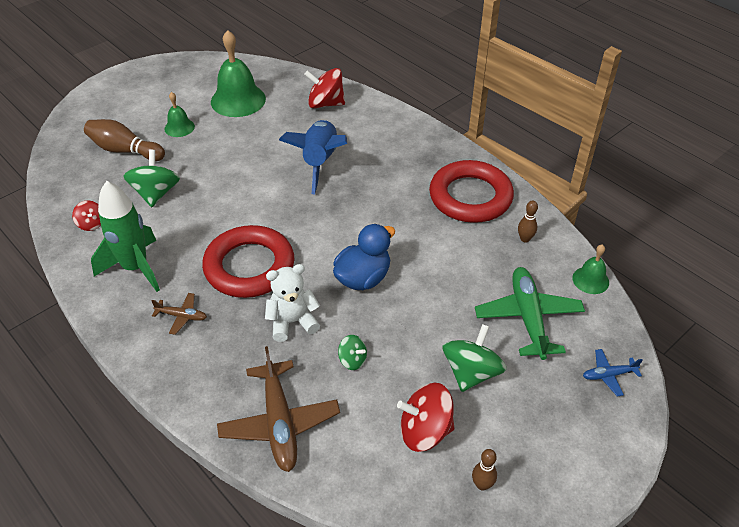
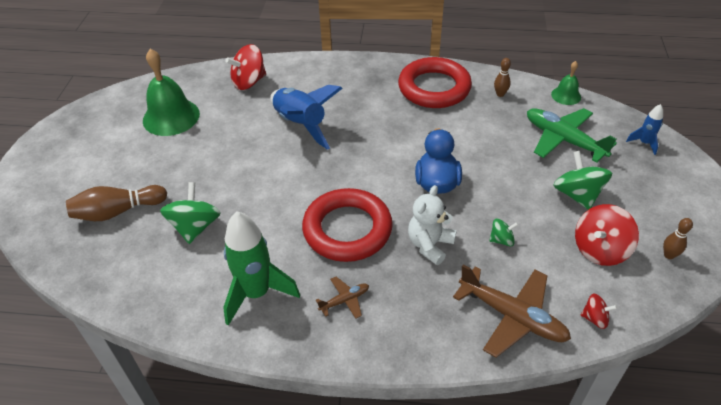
camera: 40 degrees left, 0 degrees up
(91, 224) = (167, 287): red spinning top -> red spinning top (595, 318)
(156, 193) = (195, 227): green spinning top -> green spinning top turned 45 degrees clockwise
(179, 127) = (145, 165): green bell -> none
(608, 375) = (644, 143): blue plane -> blue rocket

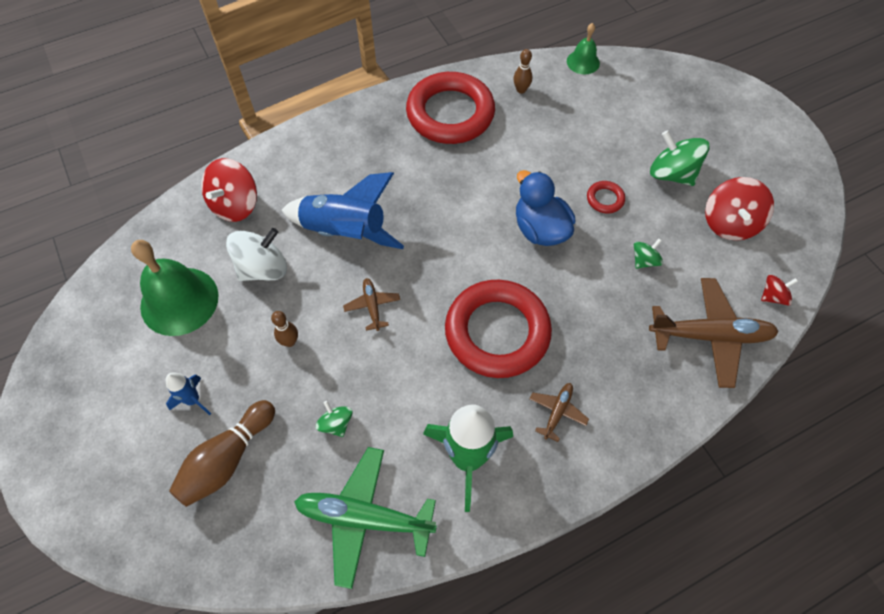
camera: 35 degrees left, 15 degrees up
(195, 227) = (336, 423): green spinning top -> green spinning top, size x0.54
(233, 122) = (263, 268): none -> white spinning top
(279, 173) = (372, 306): none -> brown plane
(430, 245) = (587, 303): white teddy bear -> none
(505, 187) = (605, 199): none -> red ring
(563, 140) = (617, 117): green plane -> green plane (364, 517)
(644, 143) = (687, 85): blue rocket -> blue rocket (193, 400)
(669, 255) = (784, 198): brown bowling pin -> brown bowling pin (290, 342)

